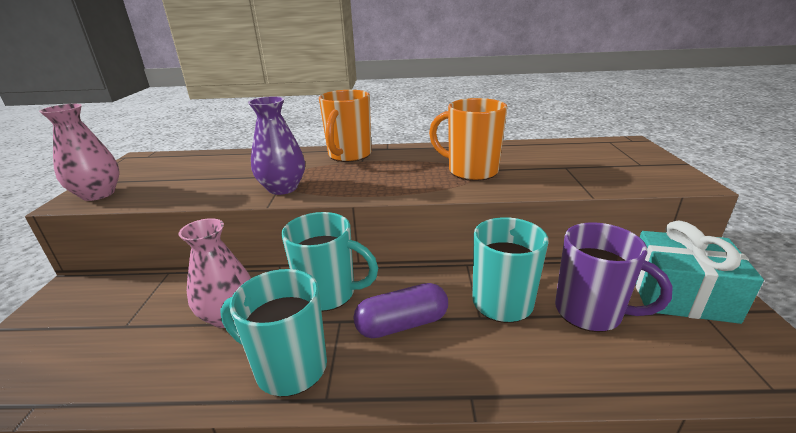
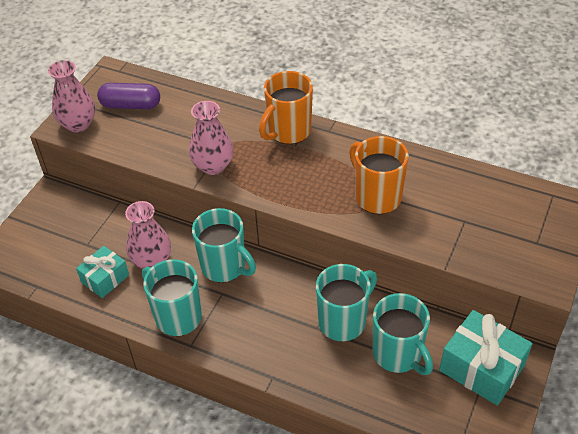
camera: 25 degrees right, 20 degrees up
(160, 357) = (105, 278): none -> turquoise gift
(283, 188) = (213, 166): purple vase -> pink vase
(402, 324) = (261, 312): purple capsule -> purple capsule (131, 105)
(590, 312) = (398, 354): purple mug -> turquoise mug

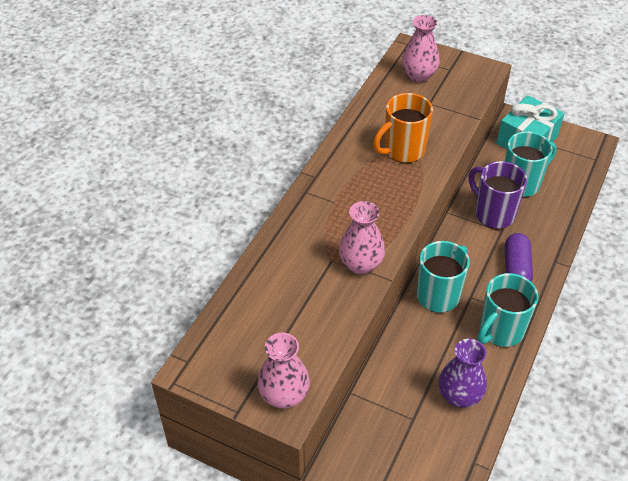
camera: 90 degrees left, 0 degrees up
(105, 278) = (459, 396): turquoise gift -> purple vase
(131, 105) = (256, 343): purple capsule -> purple capsule (516, 268)
(152, 261) = (434, 355): pink vase -> pink vase (418, 75)
(288, 132) = (314, 206): orange mug -> none
(343, 321) = (493, 214): turquoise mug -> purple mug

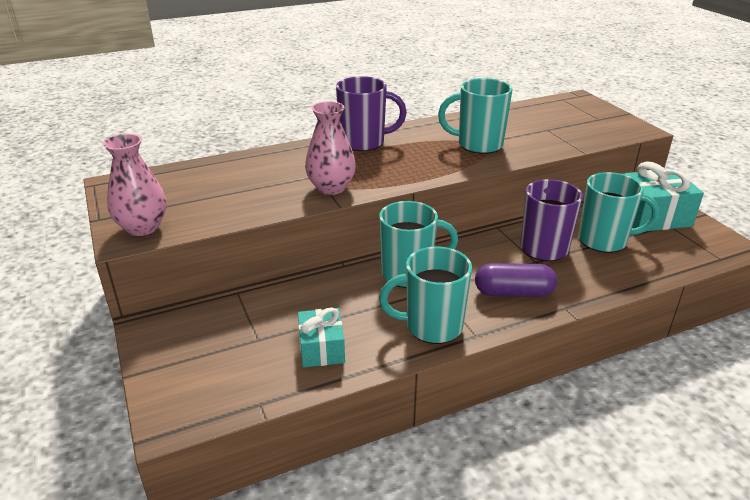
camera: 40 degrees right, 15 degrees down
(320, 197) = (364, 142): none -> purple mug
(403, 150) = (478, 145): orange mug -> turquoise mug
(418, 75) = (562, 113): pink vase -> none
(459, 396) = (321, 348): purple vase -> turquoise gift
(516, 268) = (513, 292): purple capsule -> purple capsule turned 45 degrees clockwise

